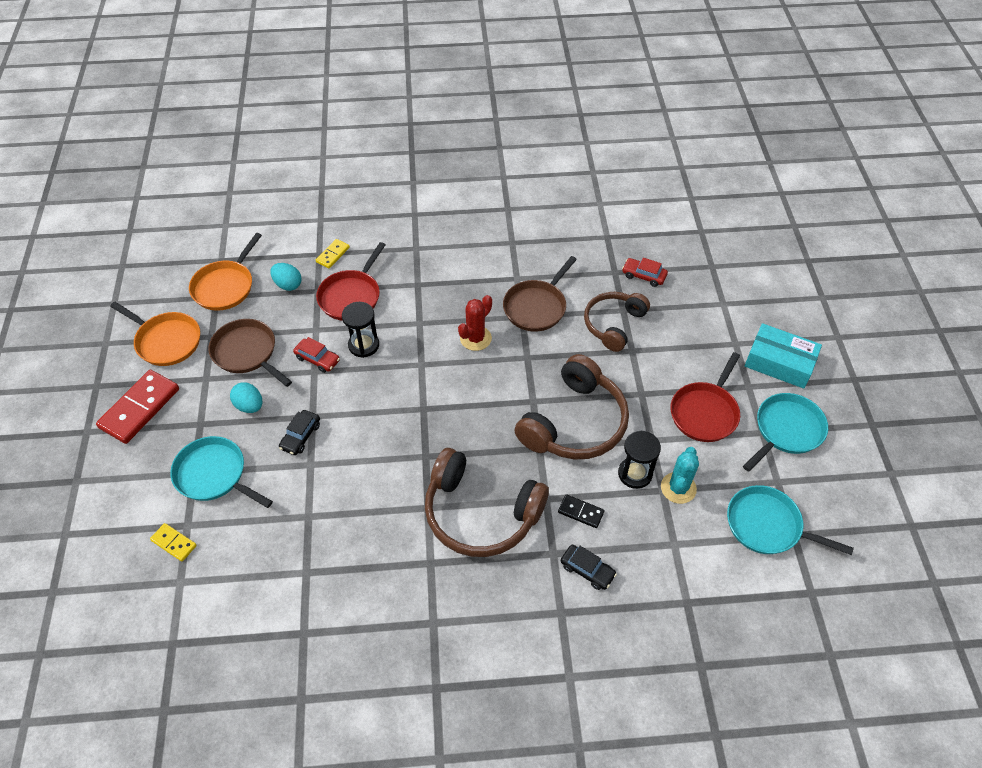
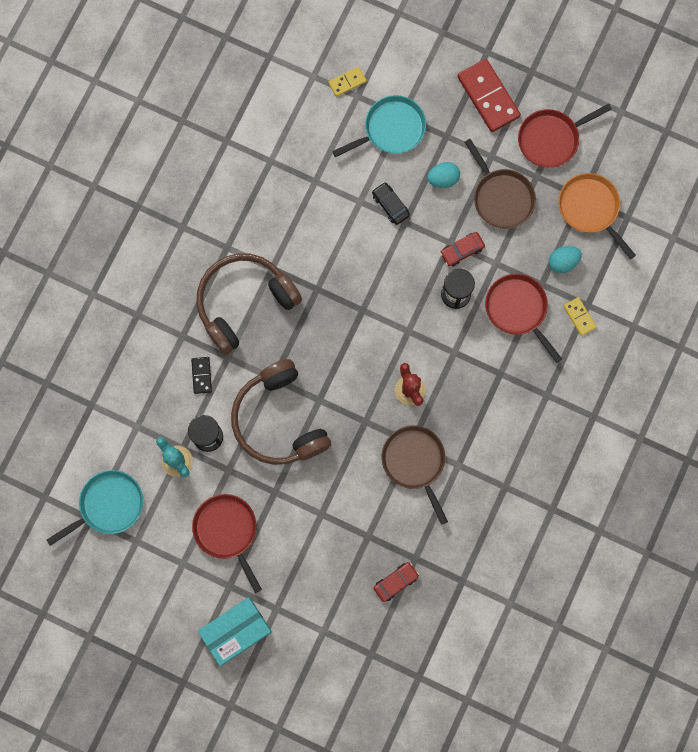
camera: 120 degrees right, 25 degrees up
(166, 341) = (551, 139): orange pan -> red pan
(246, 352) = (501, 198): brown pan -> brown pan turned 75 degrees clockwise
(580, 512) = (201, 375): black domino -> black domino turned 60 degrees counterclockwise
(587, 570) = (155, 351): black car -> none
(613, 324) = (357, 517): brown headphones -> none
(786, 430) = (173, 584): turquoise pan -> none

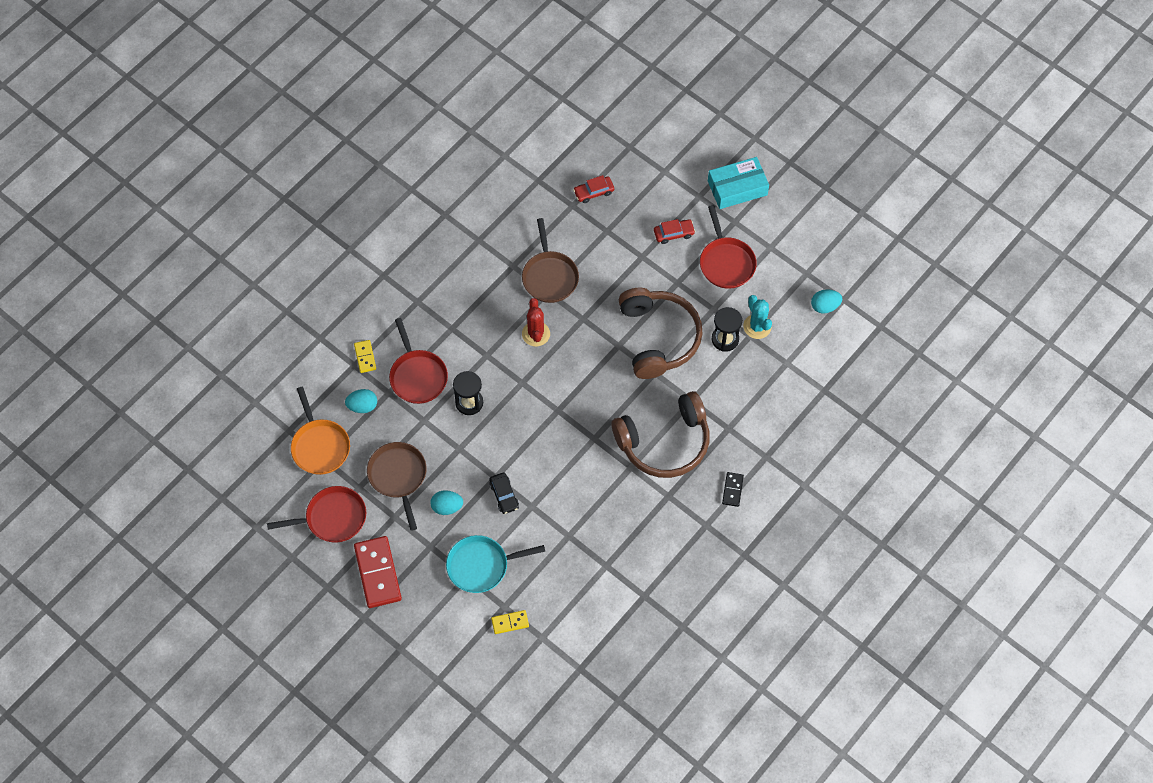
camera: 165 degrees left, 15 degrees down
(108, 505) = (825, 306): turquoise pan -> turquoise egg
(201, 375) = (719, 390): black domino -> black domino (732, 490)
(462, 250) = (451, 439): red car -> red car (674, 233)

